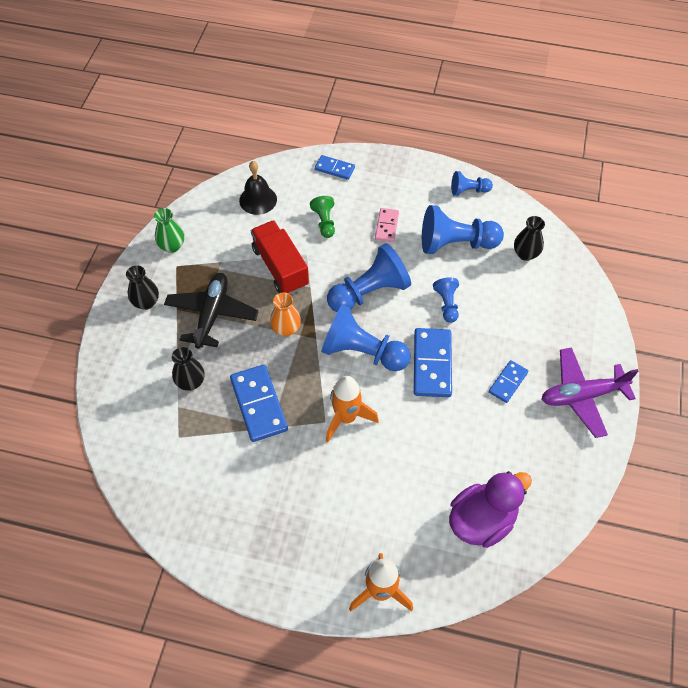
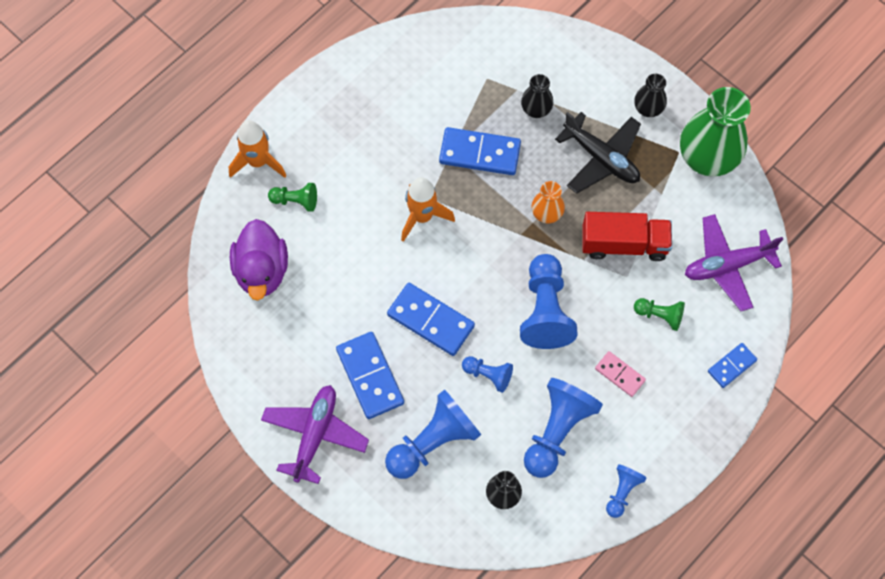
camera: 120 degrees right, 10 degrees up
(172, 246) = (707, 158): green vase -> green vase, size x2.01
(258, 200) = (727, 265): black bell -> purple plane
(362, 352) = (481, 266): blue pawn -> blue pawn (433, 442)
(398, 531) = (295, 201): none -> green pawn
(508, 382) = (370, 376): blue domino -> blue domino, size x1.74

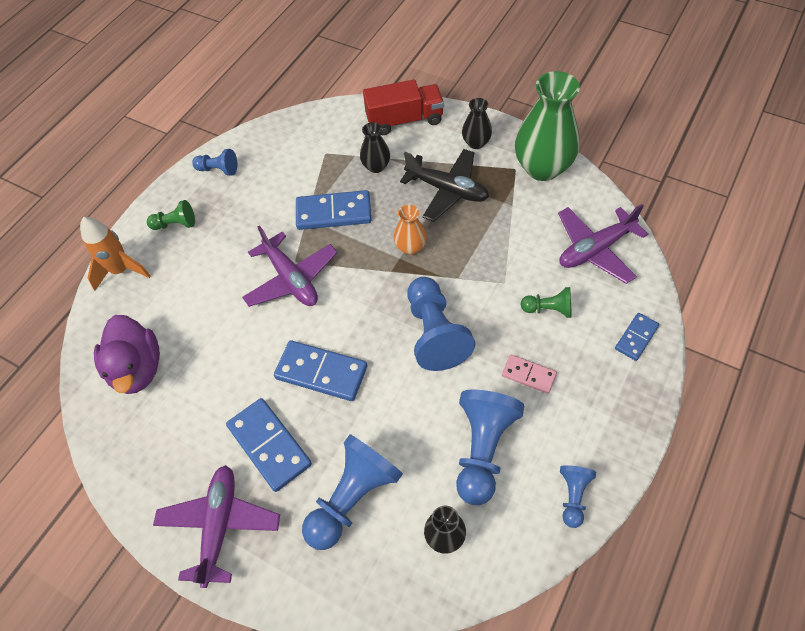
camera: 10 degrees left, 10 degrees down
(295, 201) = (163, 295): green pawn -> green pawn (175, 224)
(422, 216) = (291, 279): orange rocket -> purple plane
(488, 375) = (394, 411): blue pawn -> blue pawn (218, 170)
(624, 244) = (492, 255): red truck -> red truck (404, 120)

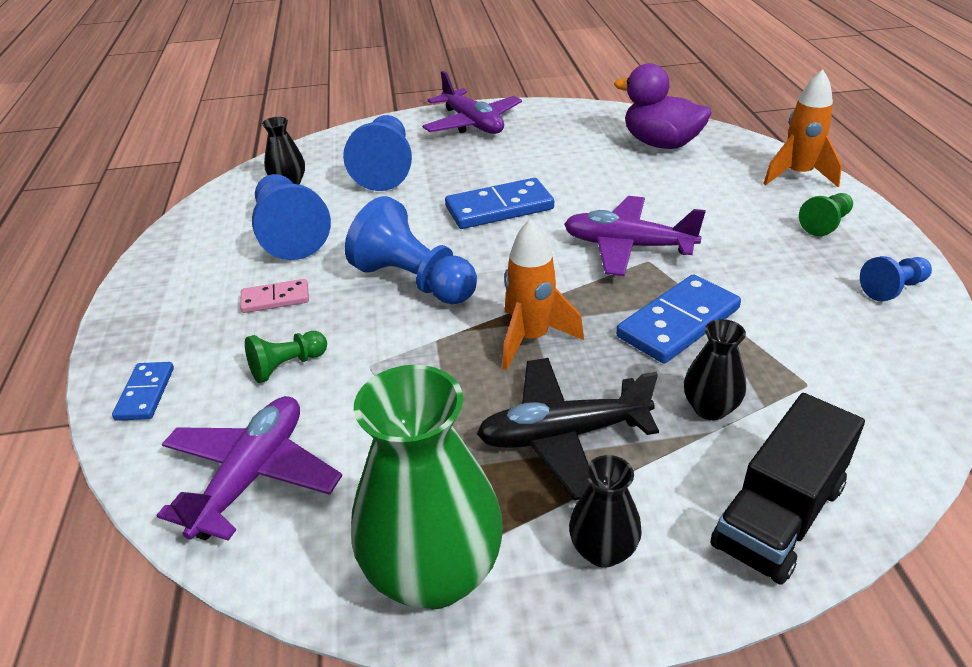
camera: 140 degrees right, 20 degrees down
(269, 445) = (487, 161): blue domino -> none
(404, 120) = (778, 516): red truck -> black truck
(410, 247) = (531, 339): orange vase -> orange rocket
(573, 496) = (180, 245): blue pawn -> none

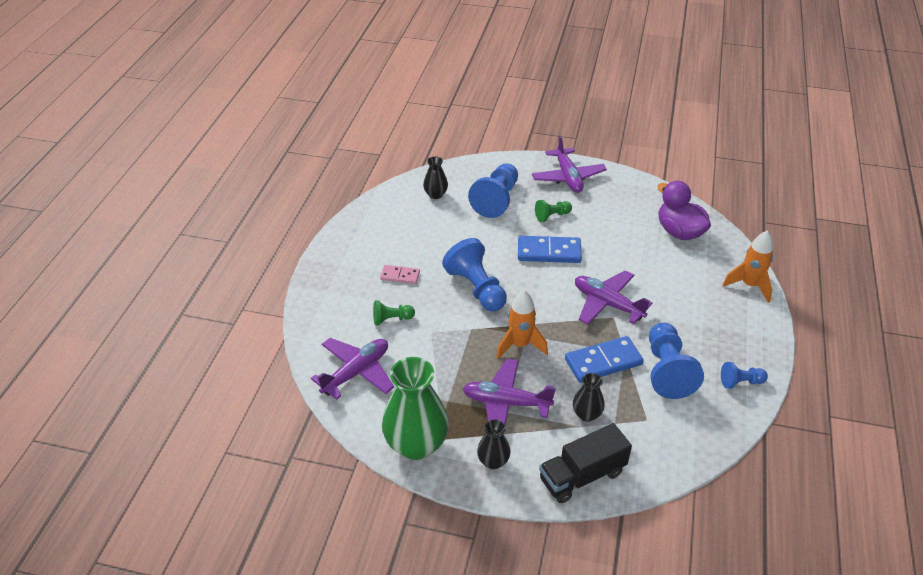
camera: 20 degrees right, 5 degrees up
(145, 393) = (321, 312): blue domino -> none
(290, 234) = (423, 233): blue pawn -> blue pawn (667, 371)
(563, 436) = (506, 403): black plane -> purple plane
(825, 224) = (737, 327): green pawn -> green pawn (552, 216)

